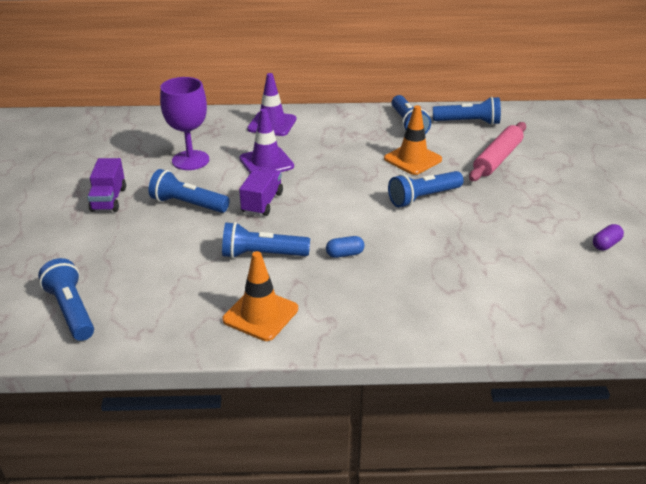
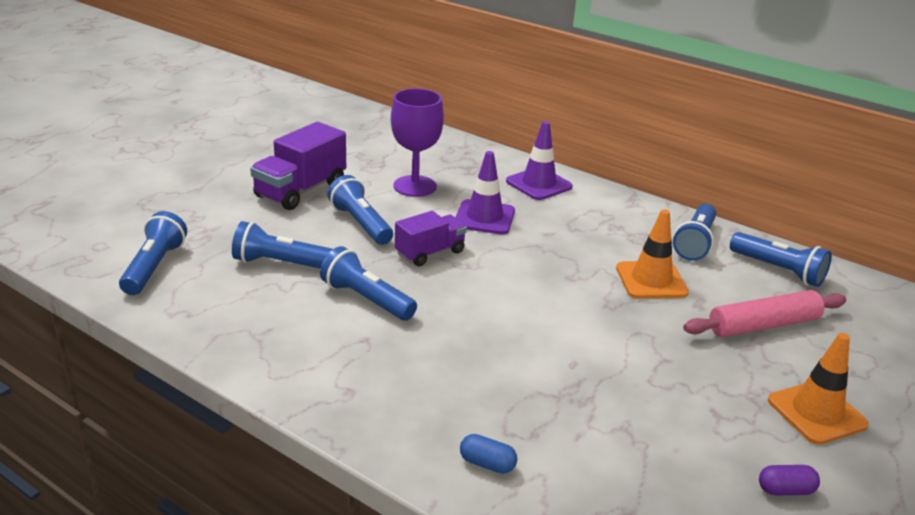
camera: 35 degrees right, 5 degrees down
(109, 199) = (301, 190): purple truck -> purple truck, size x1.54
(260, 314) = (293, 351): orange traffic cone -> orange traffic cone (816, 413)
(345, 254) = (446, 338): blue capsule -> blue capsule (487, 464)
(423, 198) = (609, 324): blue flashlight -> blue flashlight (280, 263)

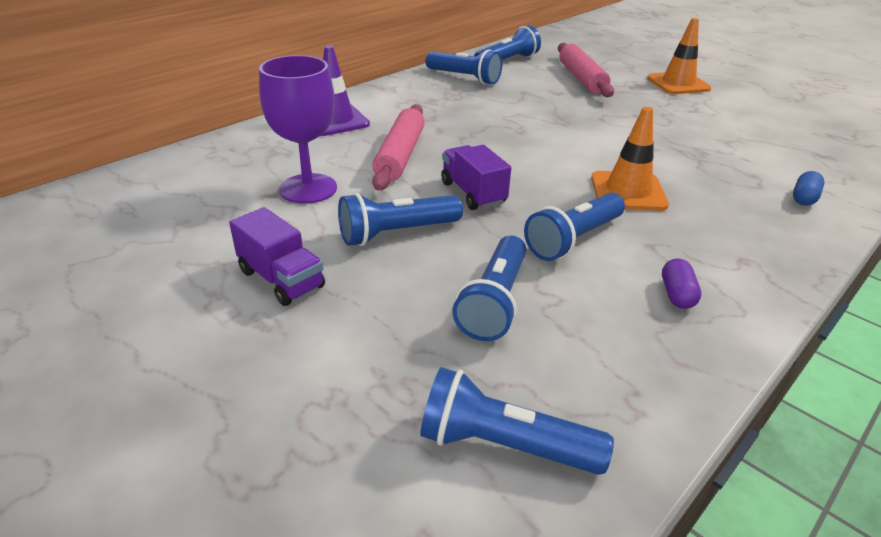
camera: 80 degrees left, 5 degrees up
(301, 190) = (281, 279): purple truck -> purple truck, size x0.65
(484, 217) = (400, 156): purple traffic cone -> pink rolling pin
(651, 280) = (524, 102): orange traffic cone -> orange traffic cone (628, 191)
(785, 490) = (761, 106): purple capsule -> purple capsule (677, 294)

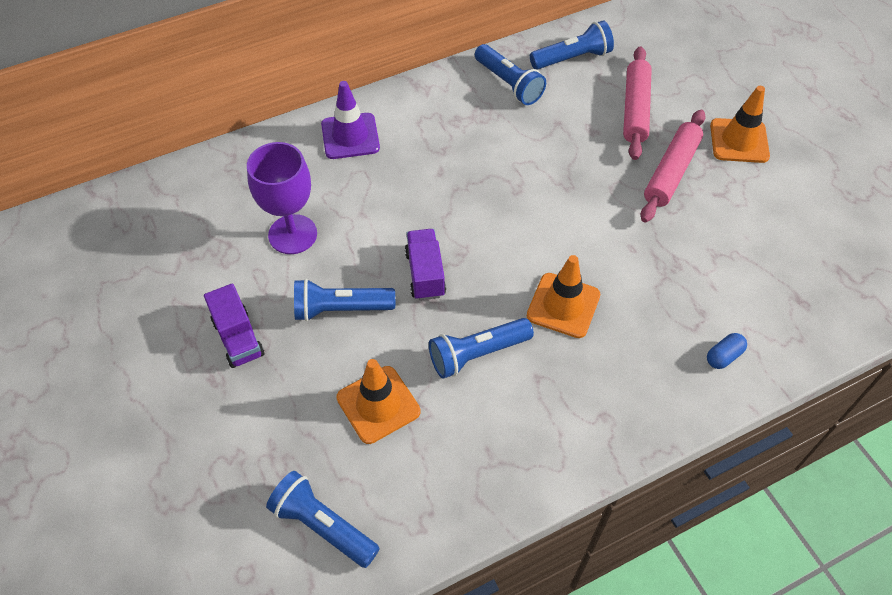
camera: 20 degrees right, 20 degrees up
(400, 156) = (387, 205): pink rolling pin -> pink rolling pin (671, 172)
(494, 302) = (378, 404): blue flashlight -> orange traffic cone
(677, 294) = (521, 436): purple capsule -> none

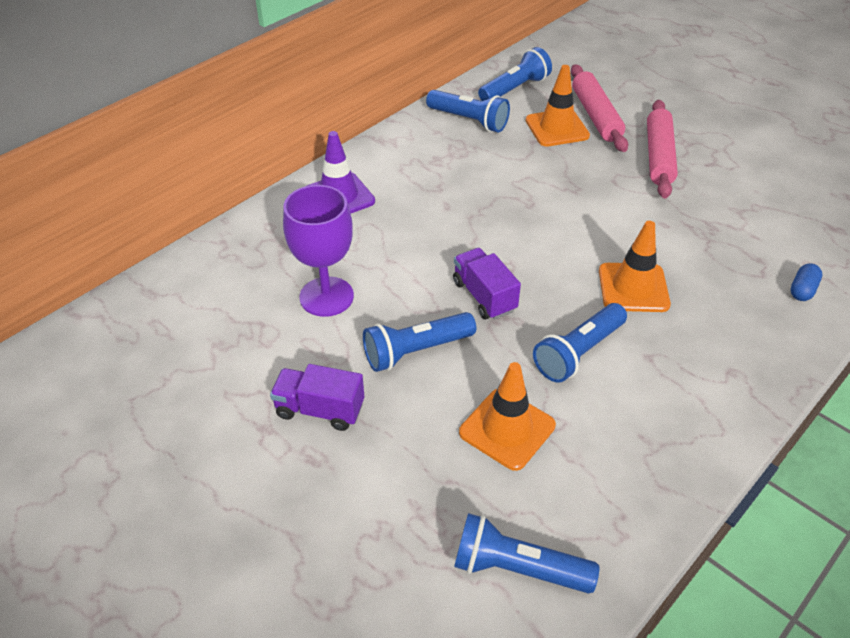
camera: 20 degrees left, 10 degrees down
(238, 338) = (320, 410): purple truck -> purple truck turned 150 degrees clockwise
(739, 141) = (700, 120): orange traffic cone -> orange traffic cone (557, 128)

